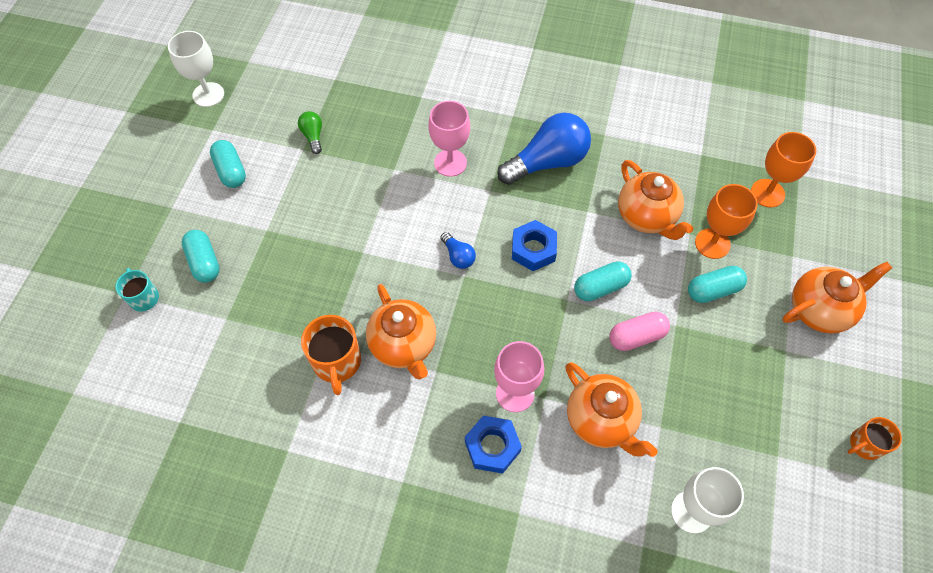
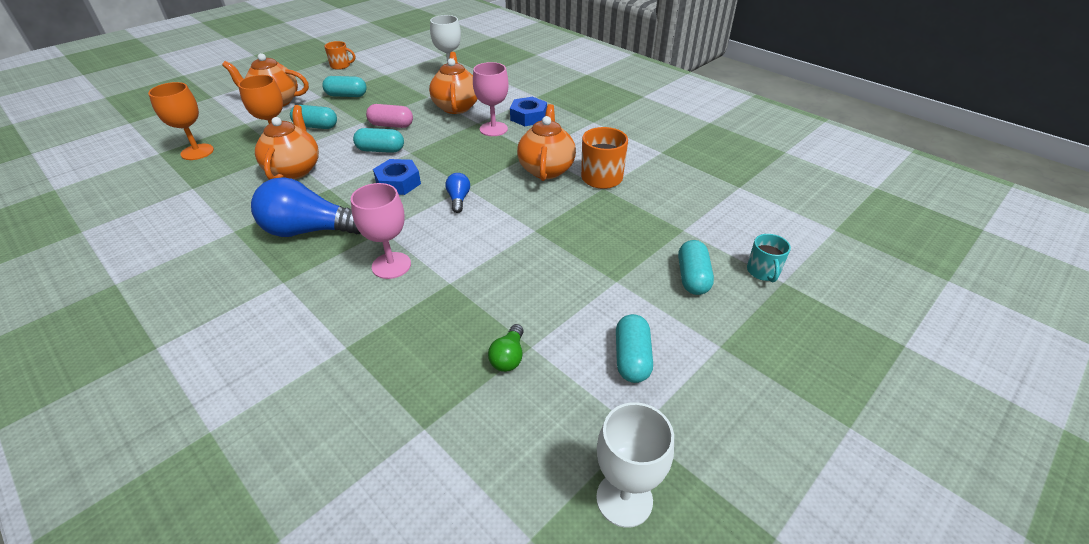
camera: 150 degrees left, 20 degrees down
(759, 370) = (346, 95): none -> turquoise capsule

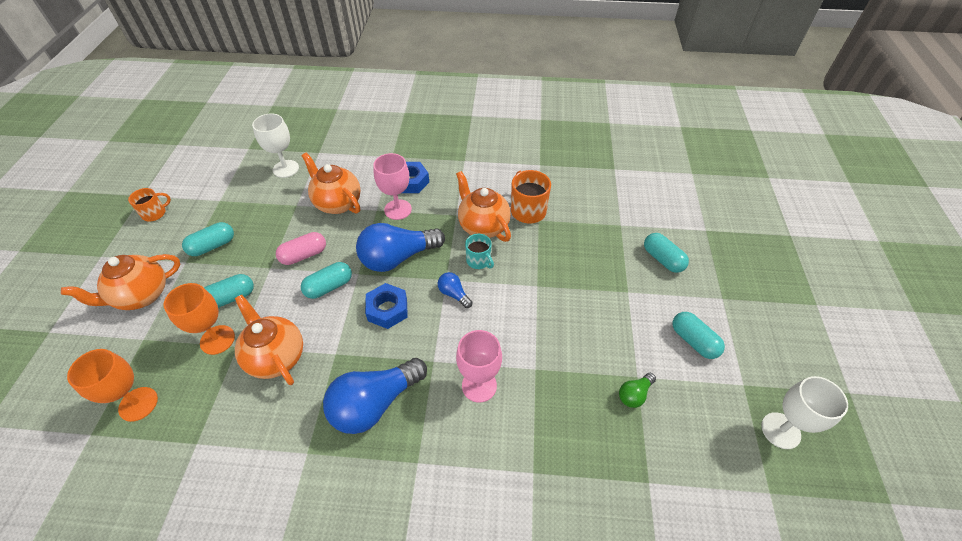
camera: 40 degrees left, 10 degrees up
(451, 157) = (398, 258): none -> blue light bulb
(508, 357) = (634, 394): green light bulb -> green light bulb turned 75 degrees clockwise
(763, 272) = (690, 229): turquoise mug -> turquoise mug (479, 261)

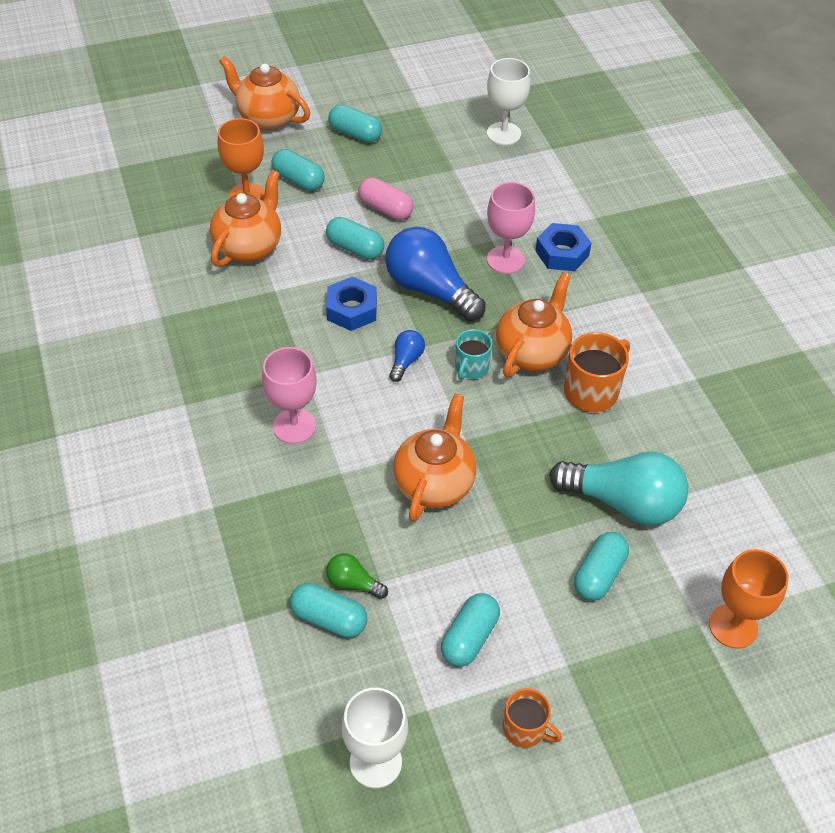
camera: 65 degrees right, 0 degrees up
(138, 404) = (158, 179): orange goblet -> orange goblet (733, 626)
(155, 213) = (371, 70): orange mug -> orange mug (525, 729)
(337, 203) = (480, 201): orange teapot -> orange teapot (434, 483)
(375, 403) = (233, 345): blue light bulb -> none
(615, 229) = (623, 502): none -> turquoise light bulb
(660, 421) = (329, 618): none -> turquoise capsule

